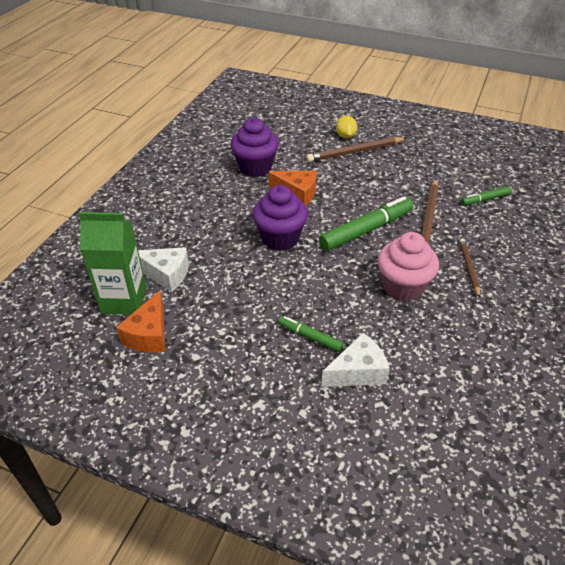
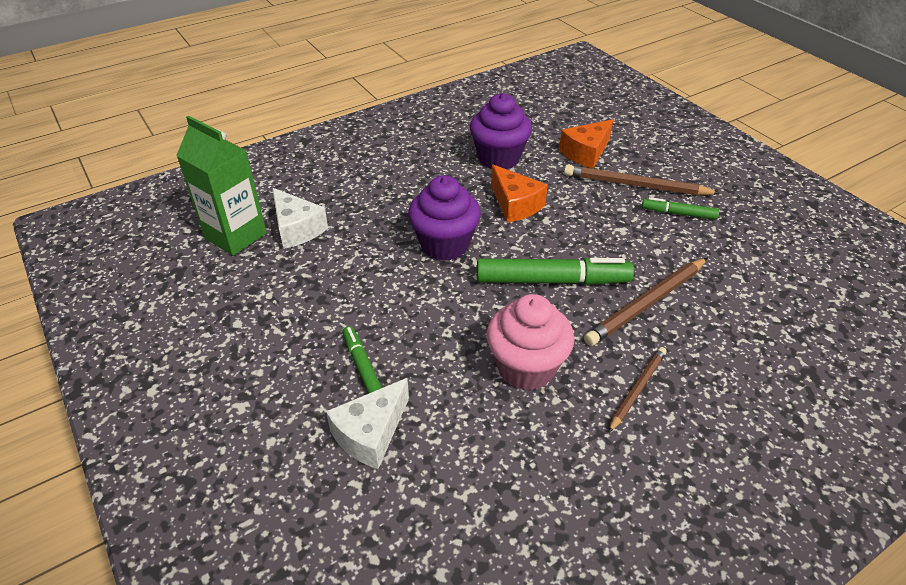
camera: 35 degrees right, 0 degrees up
(149, 334) = (221, 279): orange cheese -> orange cheese (586, 153)
(345, 136) = (643, 162): yellow lemon -> none
(358, 372) = (370, 433): white cheese -> white cheese turned 120 degrees clockwise
(485, 199) = (757, 315): green marker -> green marker (679, 213)

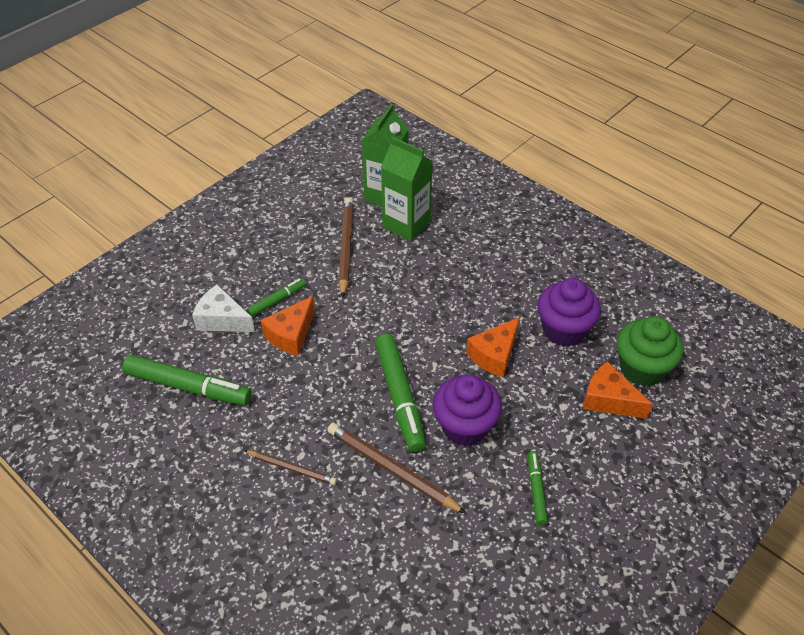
camera: 75 degrees right, 5 degrees up
(297, 229) = (406, 224): white cheese -> green carton
(428, 360) = (291, 334): none -> orange cheese
(444, 245) = (420, 317): purple cupcake -> purple cupcake (465, 427)
(482, 491) = (187, 386): none -> green marker
(526, 367) = (297, 393): pink cupcake -> none
(556, 129) = (641, 369): none -> green cupcake
(636, 185) = (570, 449): brown pencil -> brown pencil (346, 247)

